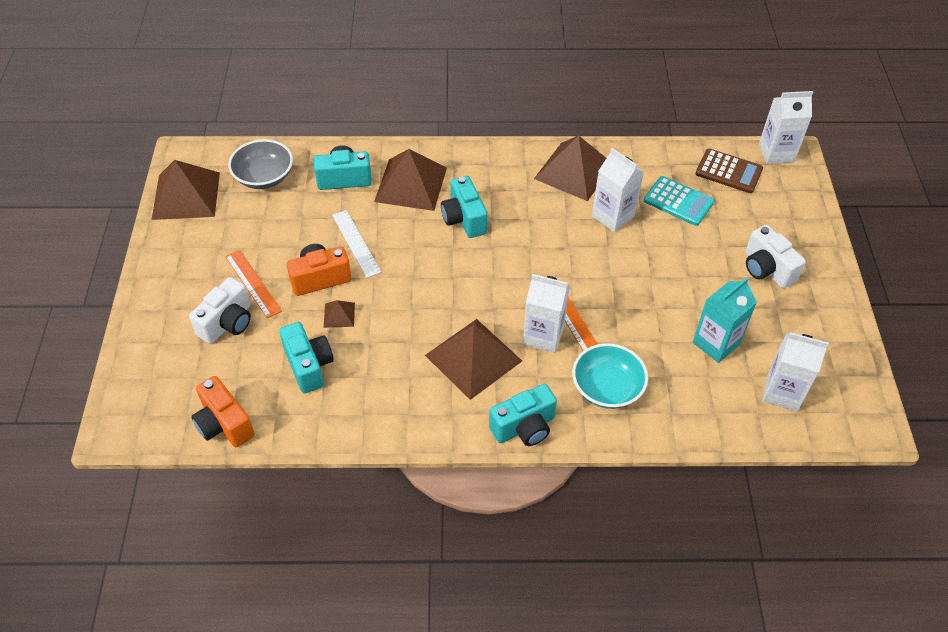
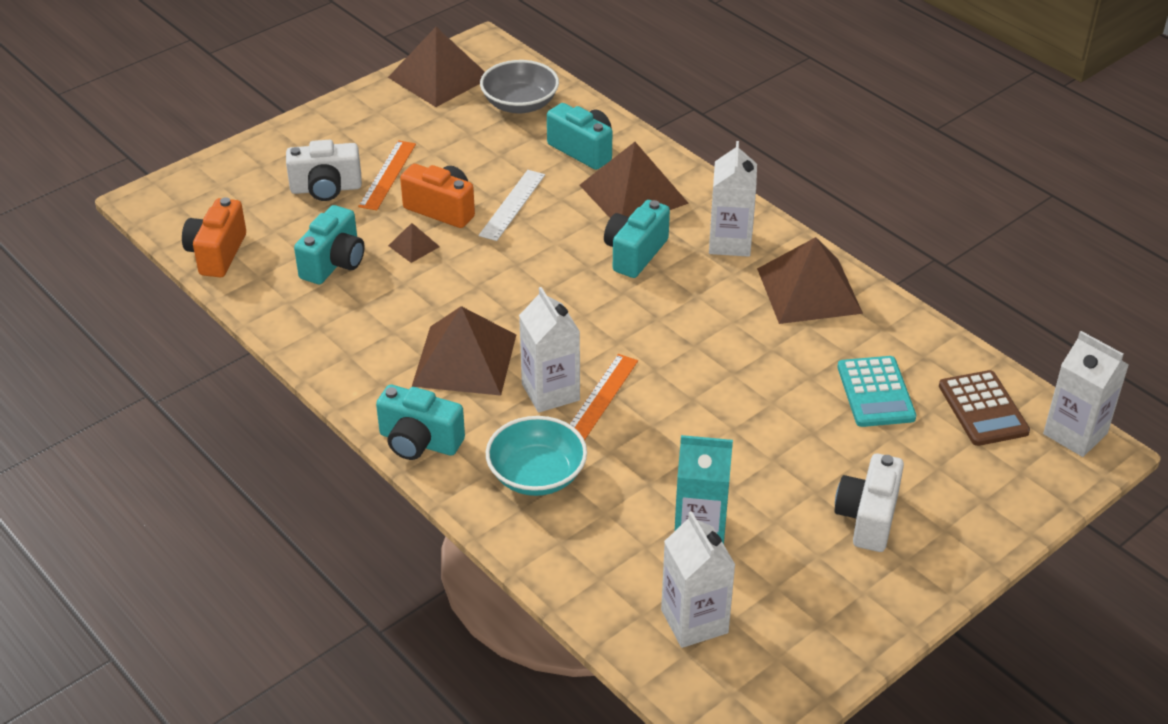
camera: 50 degrees right, 10 degrees down
(613, 216) = (782, 354): white carton -> white carton (730, 242)

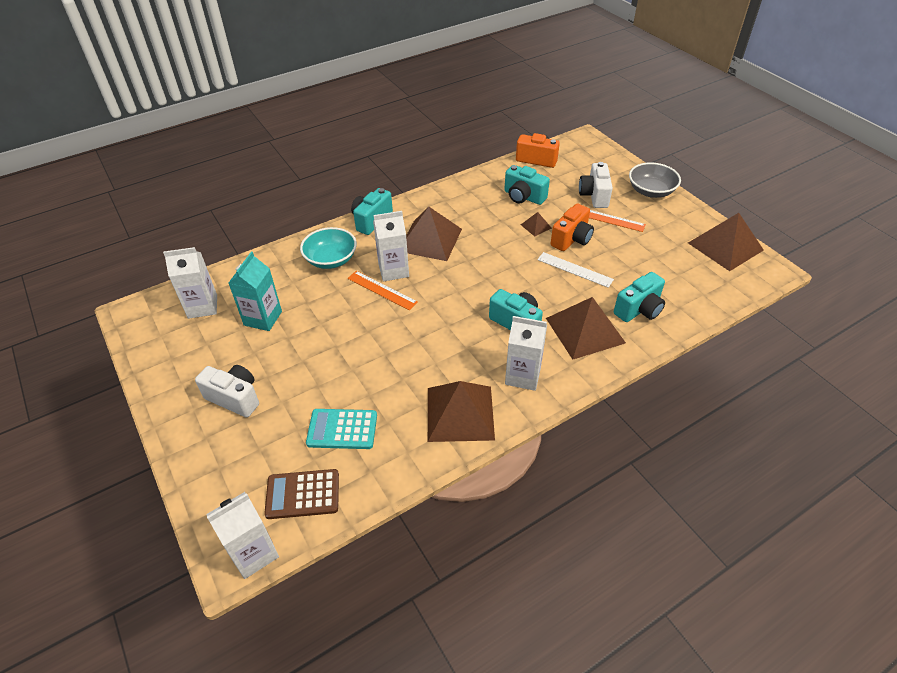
camera: 100 degrees right, 5 degrees up
(520, 104) = (695, 283): grey bowl -> grey bowl (651, 191)

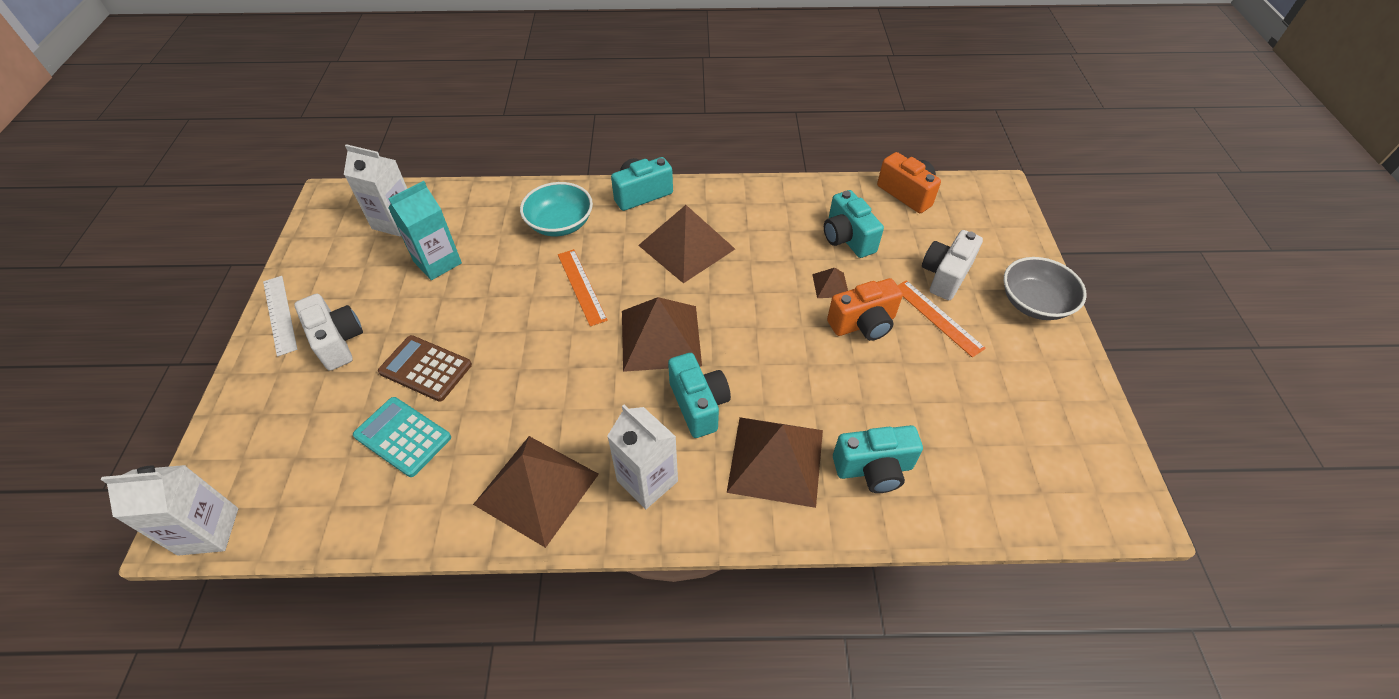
camera: 30 degrees right, 5 degrees up
(302, 494) = (304, 491): brown calculator -> brown calculator (426, 368)
(393, 270) = (614, 267): white carton -> none
(574, 269) = (832, 368): white ruler -> white ruler (279, 314)
(725, 246) = (1083, 436): brown pyramid -> brown pyramid (660, 337)

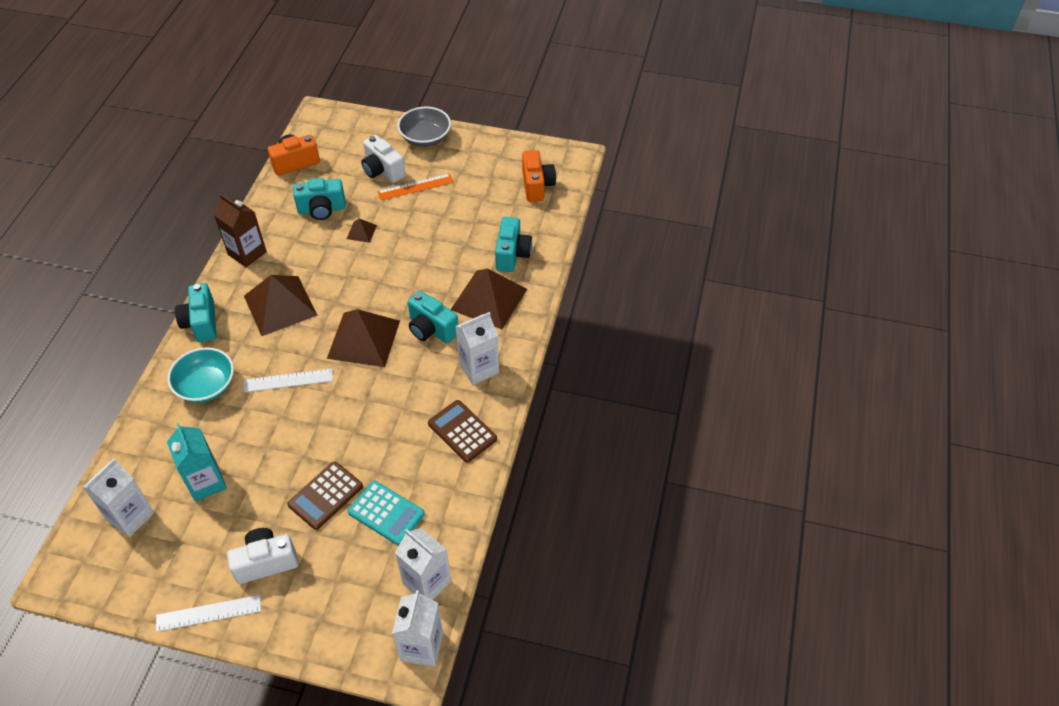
camera: 75 degrees left, 0 degrees up
(300, 511) = (427, 582): none -> white carton
(403, 437) = (386, 513): turquoise calculator -> turquoise calculator turned 105 degrees counterclockwise
(536, 489) = (462, 431): brown pyramid -> brown calculator
(582, 286) = (288, 380): orange ruler -> white ruler
(699, 404) = (431, 329): turquoise camera -> turquoise camera turned 135 degrees counterclockwise
(750, 198) = (247, 253): none -> brown carton
(863, 324) = (403, 225): orange camera -> orange camera (537, 185)

